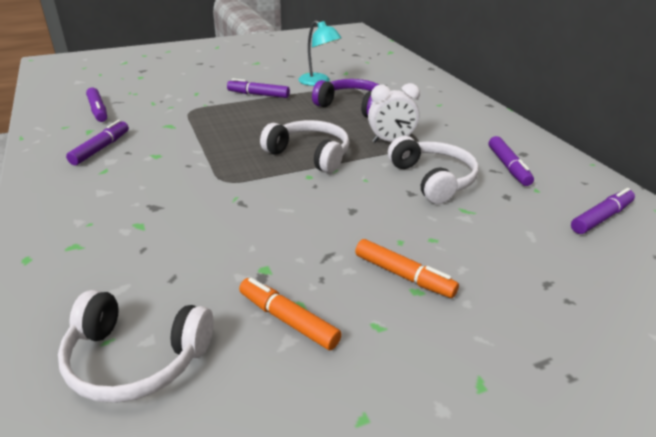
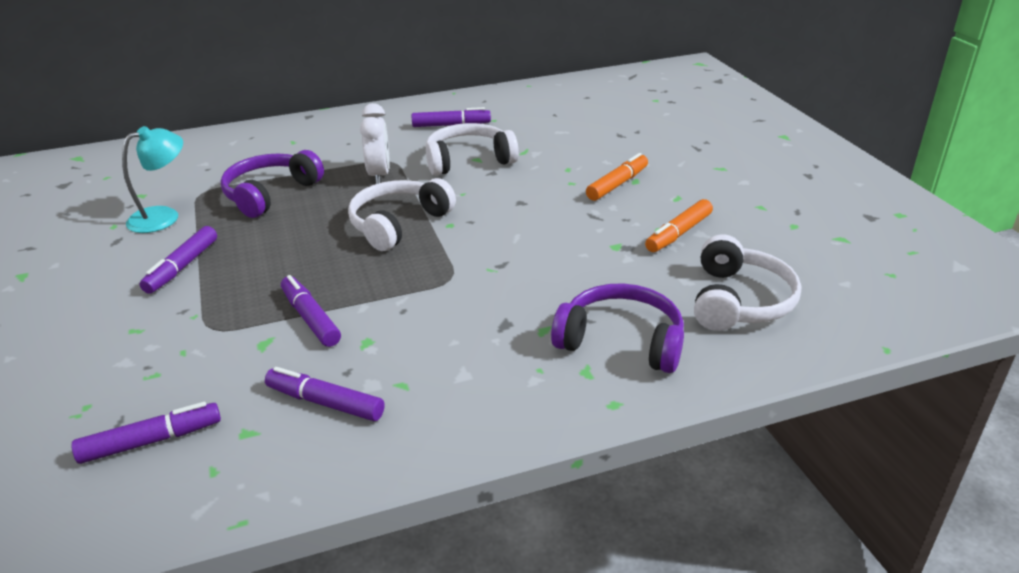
camera: 85 degrees left, 0 degrees up
(104, 266) = (621, 341): none -> purple headphones
(601, 218) = (538, 104): purple marker -> purple marker (310, 318)

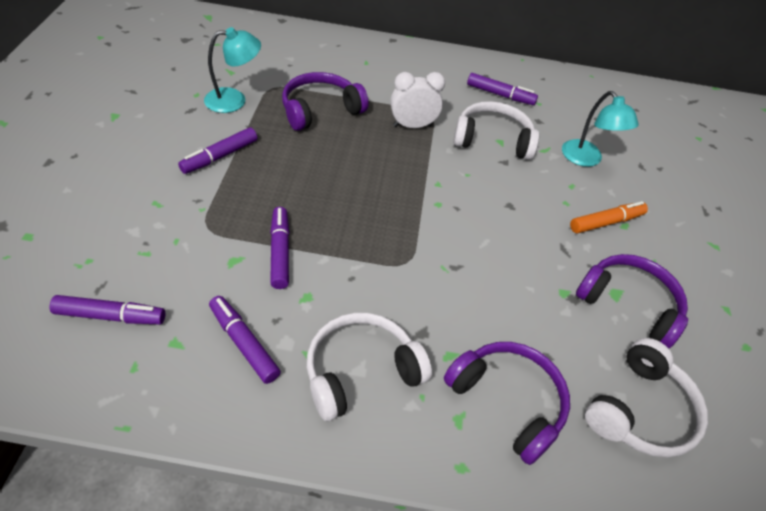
camera: 20 degrees right, 15 degrees up
(379, 175) = (412, 126): white clock -> white clock turned 120 degrees counterclockwise
(398, 224) = (398, 184): white headphones -> white headphones (361, 371)
(567, 146) = (586, 159): none -> turquoise lamp
(678, 233) = (629, 305): orange marker -> purple headphones

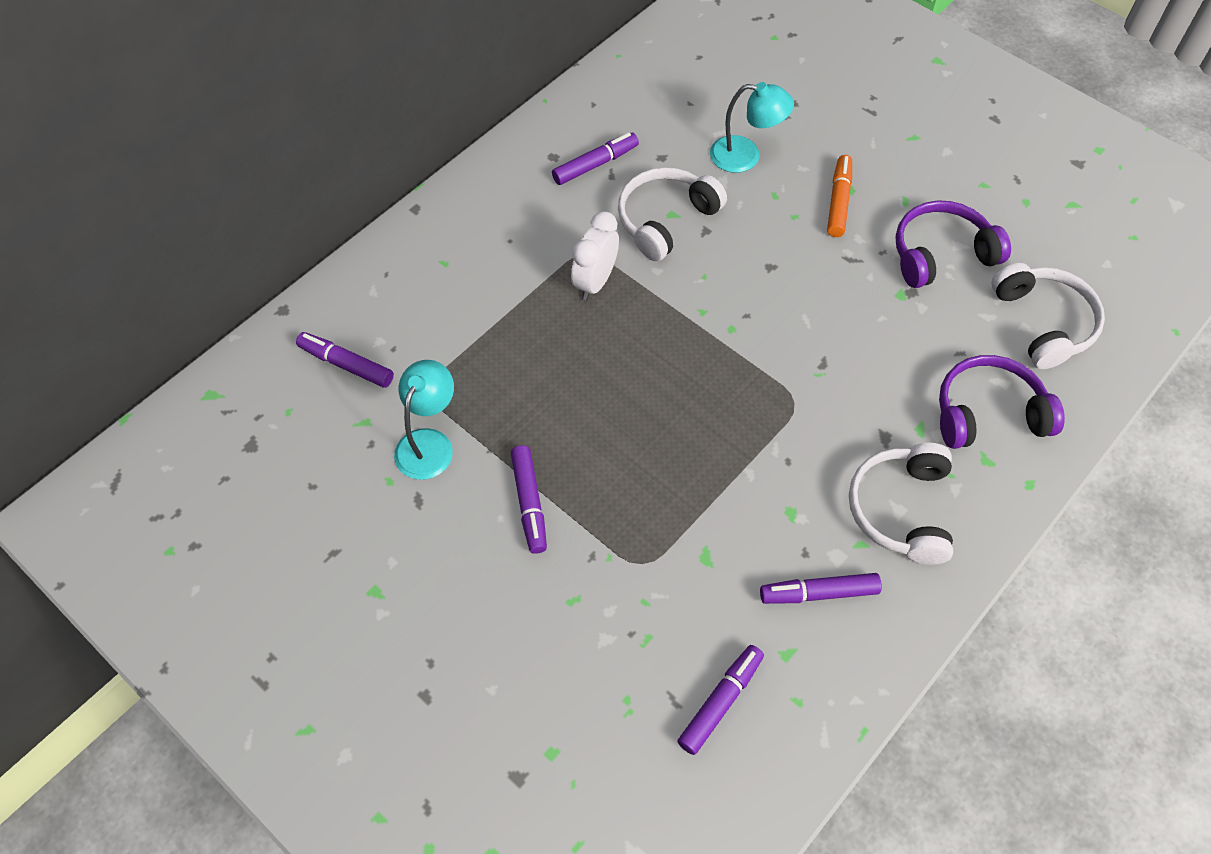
camera: 50 degrees left, 10 degrees up
(280, 252) = (717, 509): purple marker -> purple marker (346, 364)
(320, 110) = (508, 359): purple headphones -> none

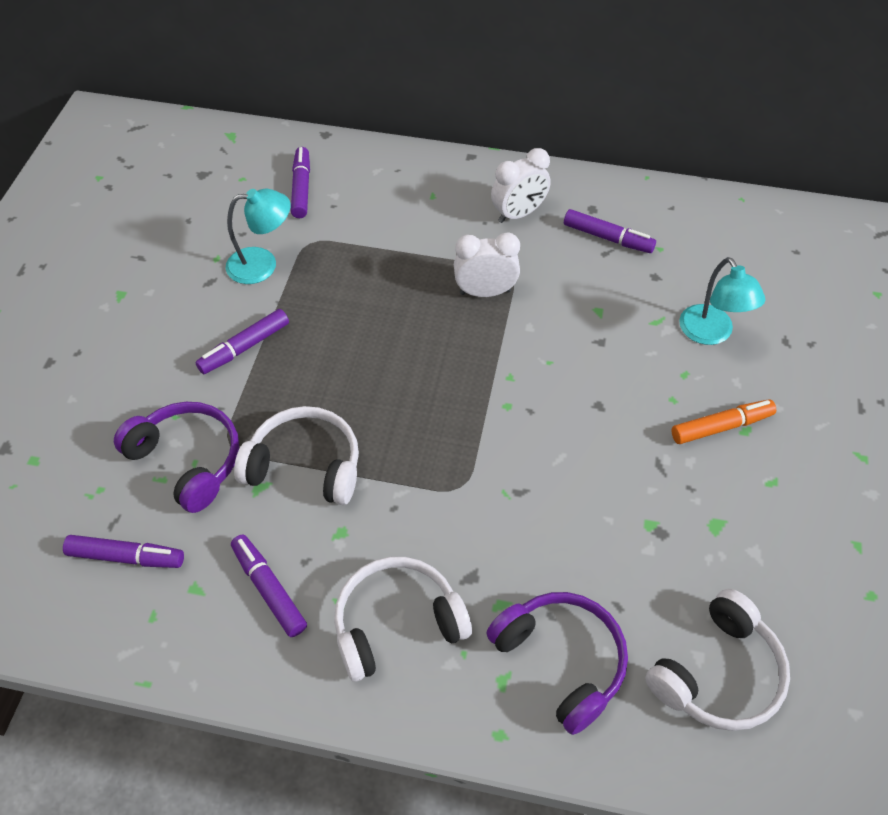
camera: 60 degrees right, 5 degrees down
(519, 211) = (518, 214): none -> white clock
(665, 220) = (588, 309): white headphones -> white headphones (305, 465)
(941, 254) = (730, 540): purple headphones -> purple headphones (188, 460)

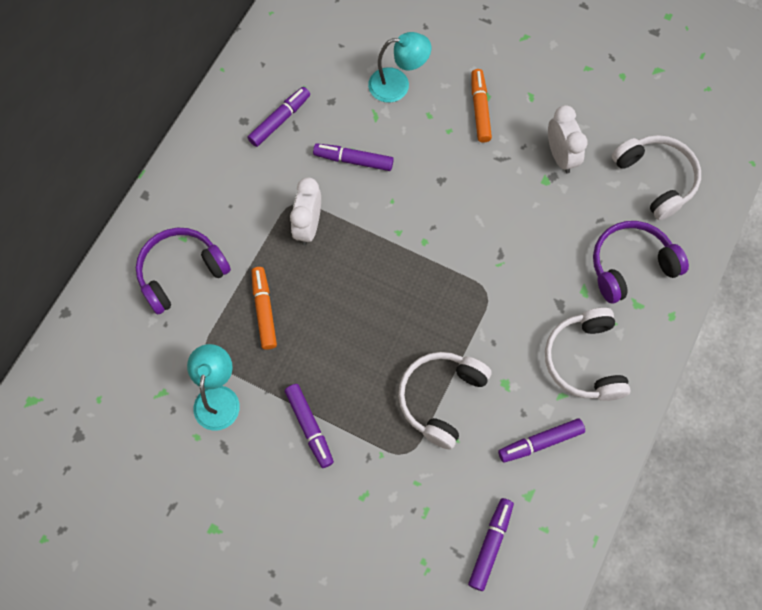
camera: 75 degrees left, 15 degrees up
(188, 460) = (413, 488): purple headphones -> purple headphones (181, 272)
(301, 188) = (132, 347): purple marker -> purple marker (353, 160)
(371, 278) = (264, 310): none -> orange marker
(518, 214) = (230, 177): white clock -> white clock (560, 156)

